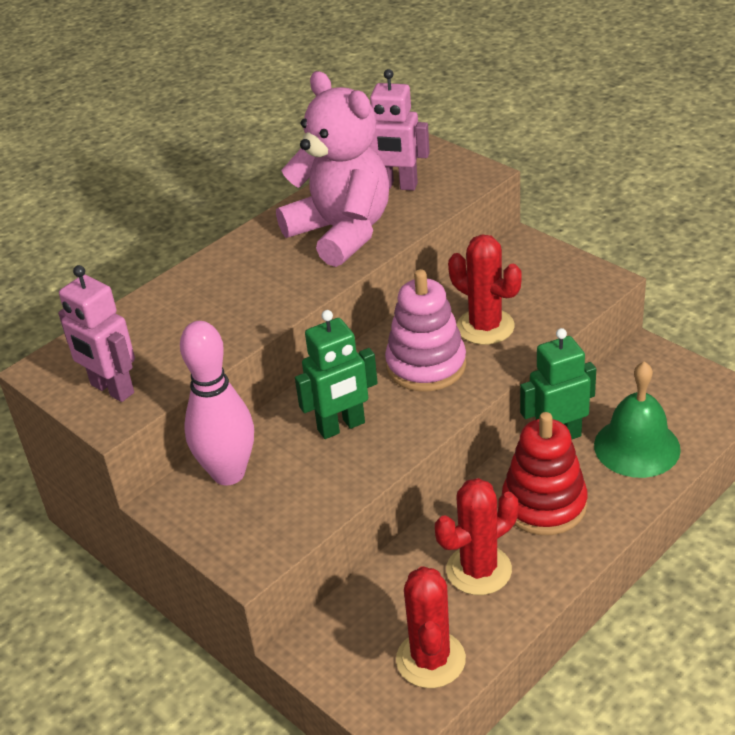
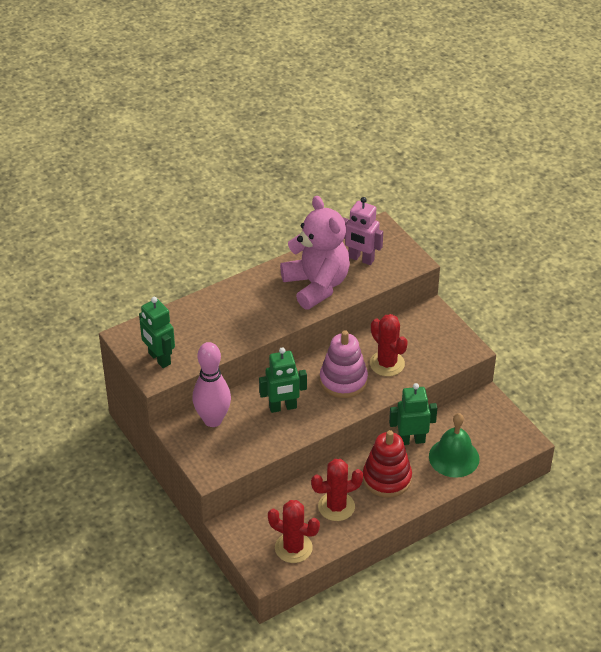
camera: 10 degrees right, 5 degrees up
(112, 389) = (159, 358): pink robot -> green robot
(430, 660) = (293, 548): red cactus -> red cactus turned 75 degrees counterclockwise

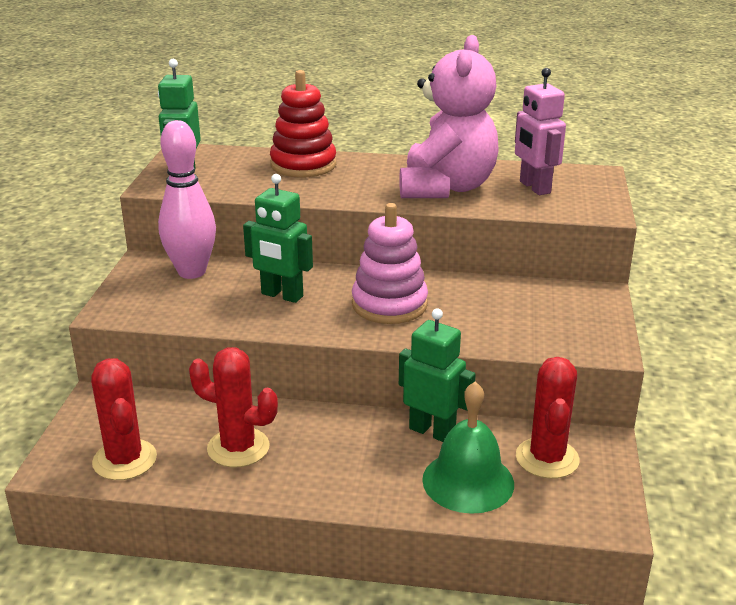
camera: 40 degrees right, 15 degrees down
(387, 364) = (468, 314): red cactus -> red cactus (547, 458)
(387, 478) = (343, 454): red stacking toy -> red stacking toy (303, 165)

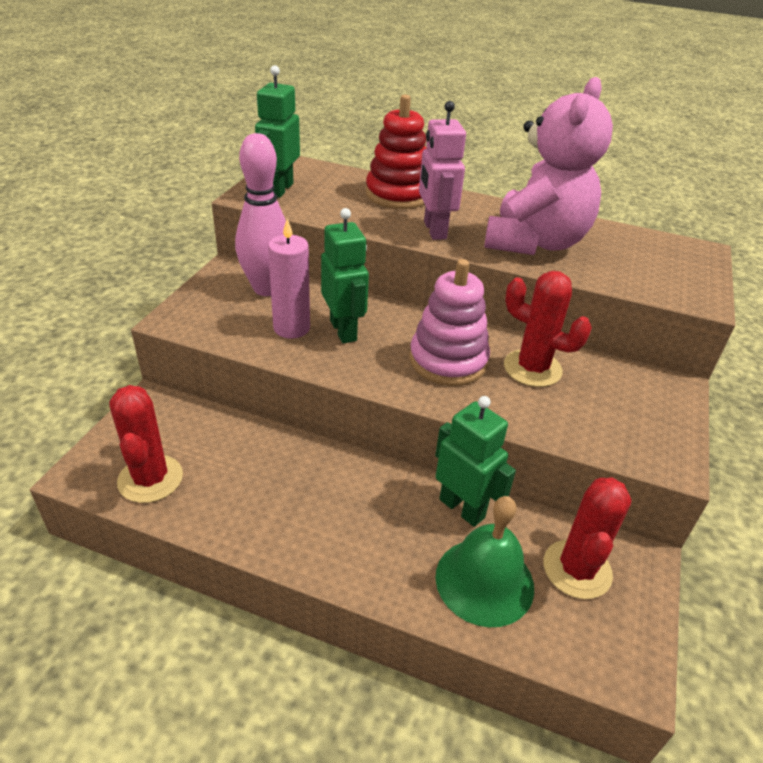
camera: 10 degrees right, 10 degrees up
(230, 301) = (291, 328): none -> pink candle
(238, 448) = (262, 487): red cactus -> red cactus (532, 368)
(282, 295) = (343, 330): green robot -> green robot turned 150 degrees counterclockwise
(534, 187) = (629, 256): pink robot -> pink robot (434, 230)

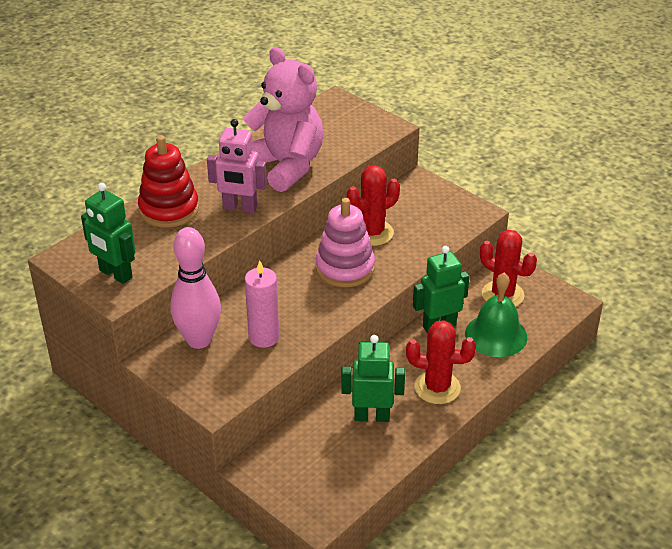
camera: 65 degrees left, 0 degrees up
(150, 479) = (342, 477): red cactus -> red cactus (437, 387)
(343, 330) = (282, 310): green robot -> green robot (372, 416)

